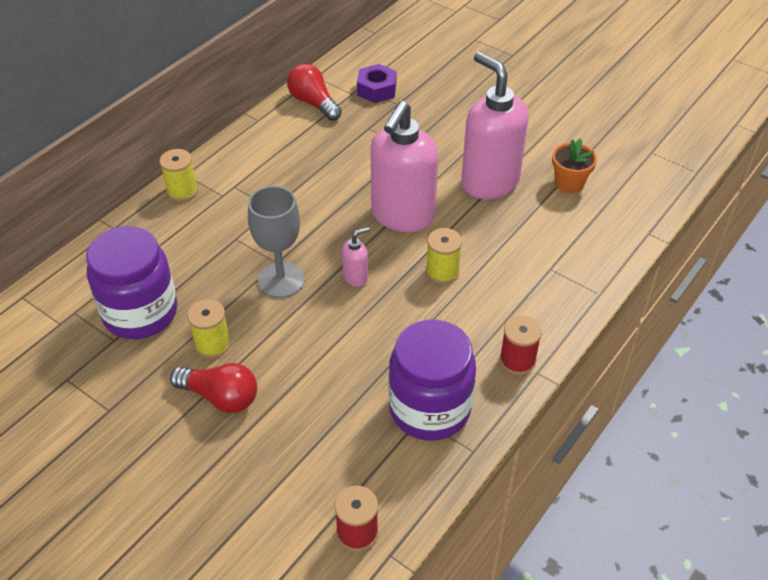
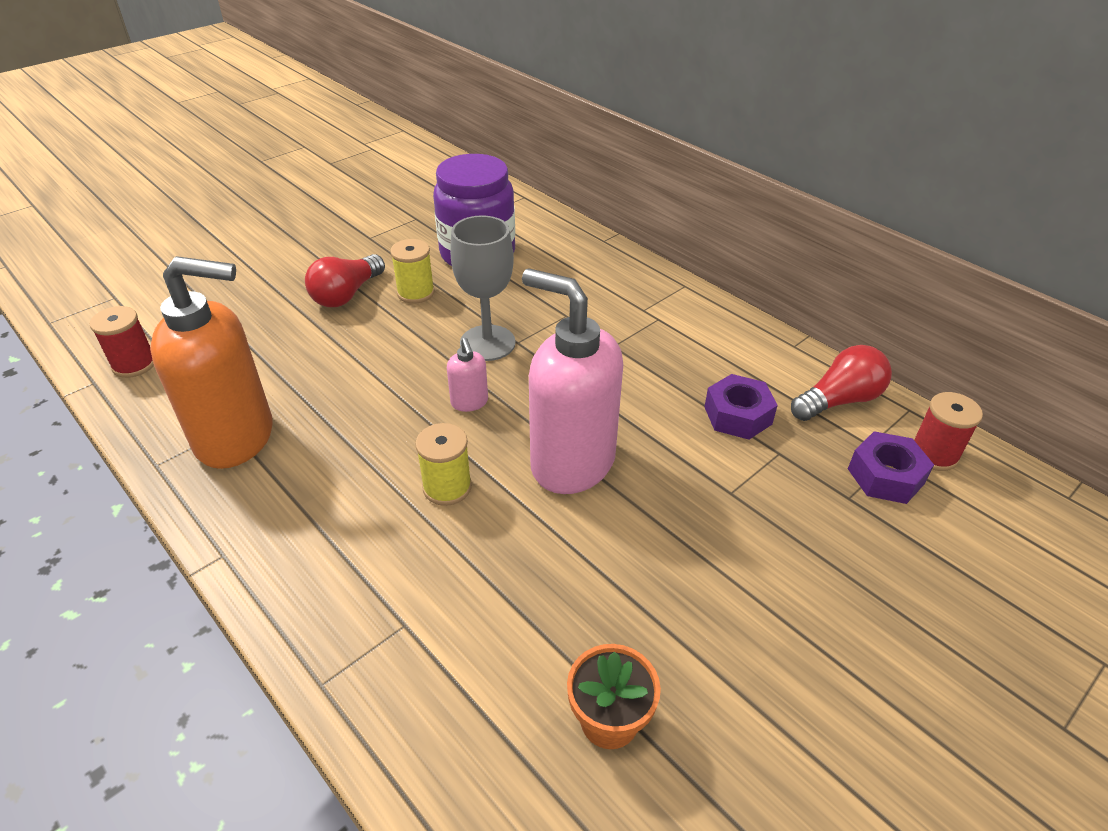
camera: 100 degrees right, 5 degrees down
(182, 191) = (655, 282): yellow spool -> none
(338, 145) = (738, 415): none -> purple nut
(429, 409) = (236, 437): purple jar -> orange soap dispenser
(489, 182) = (631, 586): pink soap dispenser -> none
(517, 360) = (253, 537): red spool -> red spool (934, 454)

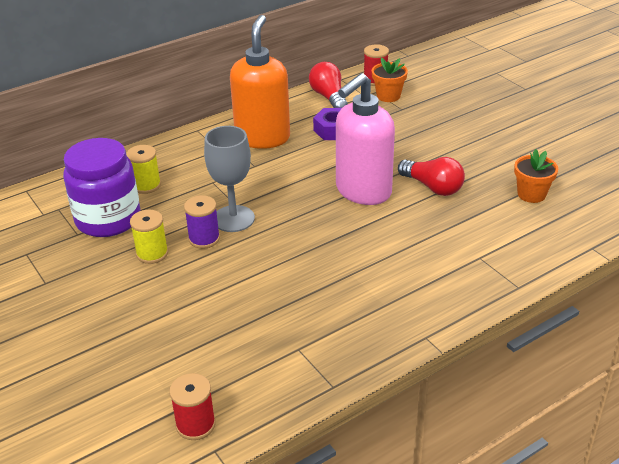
camera: 80 degrees left, 5 degrees down
(236, 437) = (310, 343): orange soap dispenser -> orange soap dispenser (262, 138)
(346, 295) = (137, 293): red light bulb -> red light bulb (433, 187)
(444, 325) = (204, 239): none -> purple spool
(447, 487) = (377, 240): yellow spool -> yellow spool (146, 185)
(469, 402) = (298, 229): pink soap dispenser -> none
(885, 476) = (388, 96): purple nut -> orange flower pot

